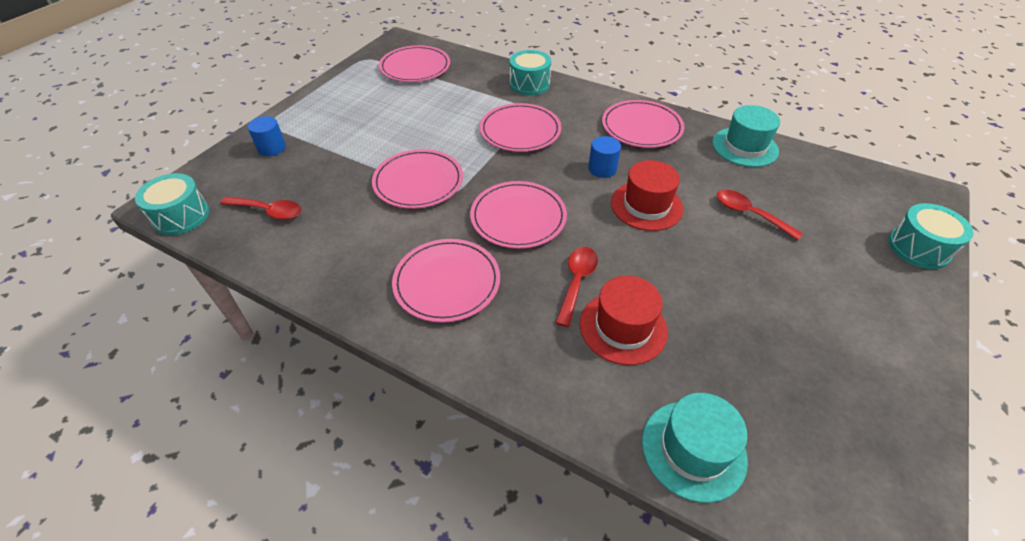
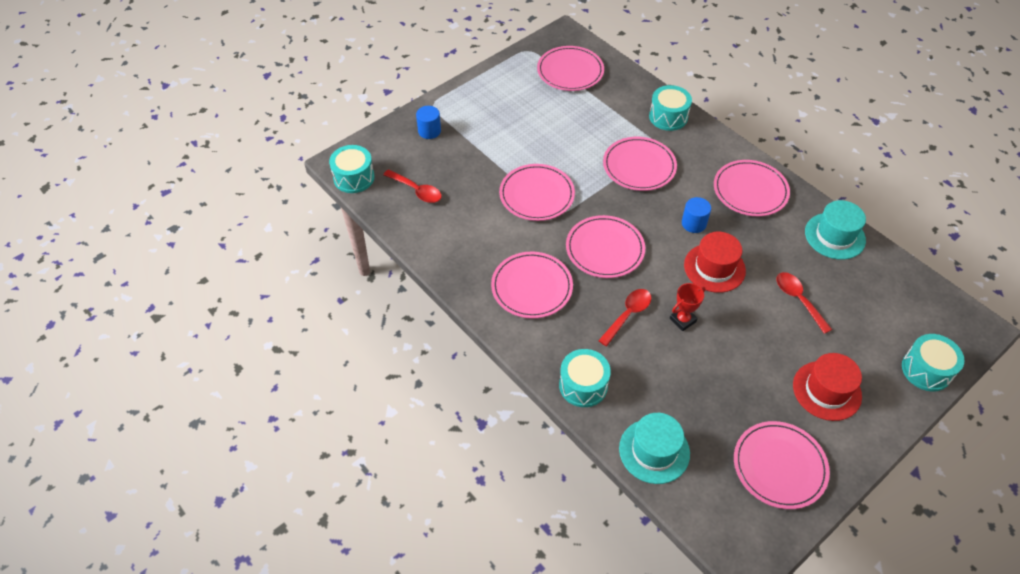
camera: 20 degrees right, 5 degrees up
(560, 388) = (583, 385): none -> turquoise drum
(623, 327) = (646, 358): red hat -> red hat (826, 390)
(642, 269) = (683, 320): none -> red trophy
(853, 414) = (779, 466): none -> pink plate

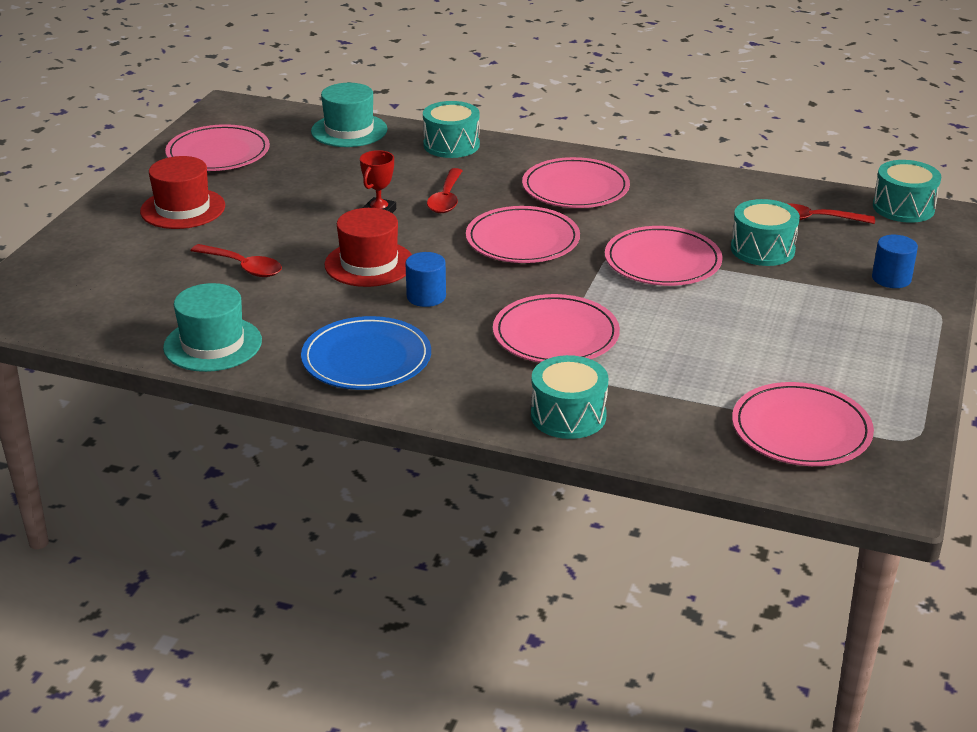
camera: 150 degrees right, 20 degrees down
(750, 190) = (366, 358): pink plate -> blue plate
(926, 370) = (61, 254): turquoise drum -> turquoise drum (762, 249)

